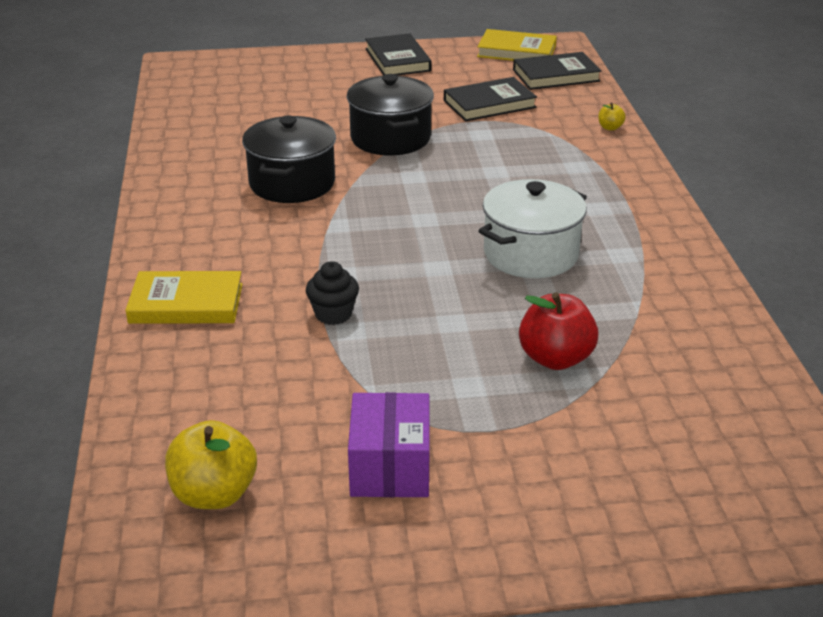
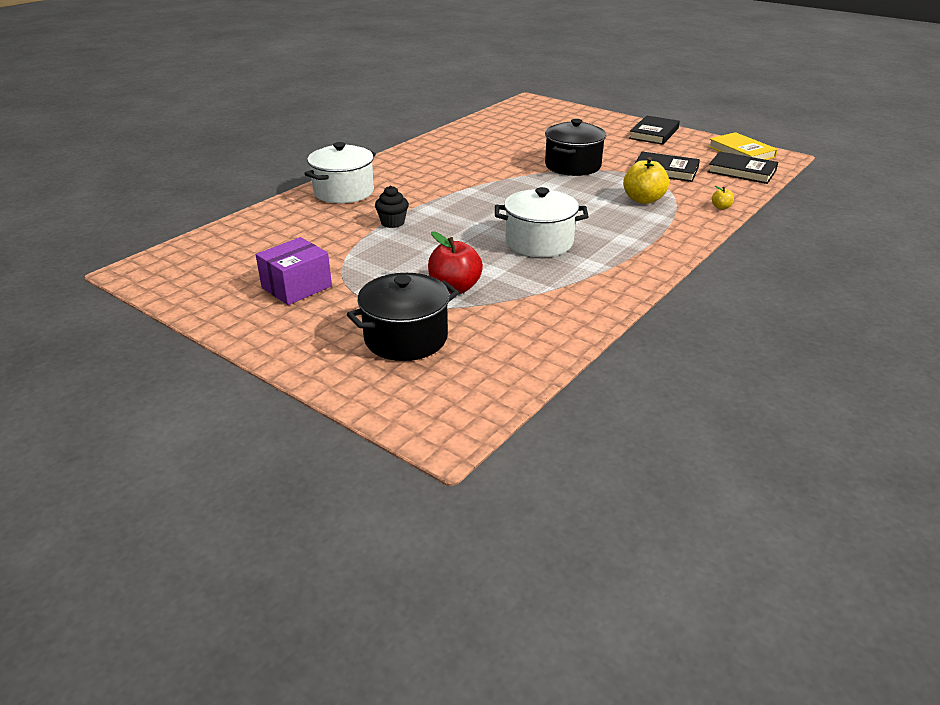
camera: 45 degrees right, 0 degrees up
(186, 303) = (344, 192): yellow book -> white pot
(214, 494) = (221, 259): yellow apple -> yellow apple (643, 200)
(292, 183) = (482, 166): black pot -> black pot (406, 338)

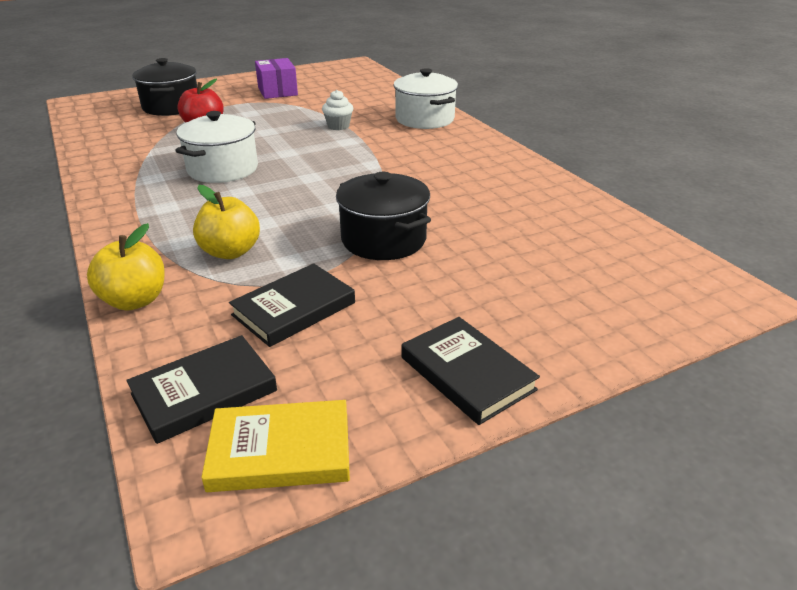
camera: 115 degrees right, 0 degrees up
(392, 223) = (338, 126): black cupcake -> white cupcake
(721, 207) = (135, 300): yellow apple -> yellow apple, size x2.10

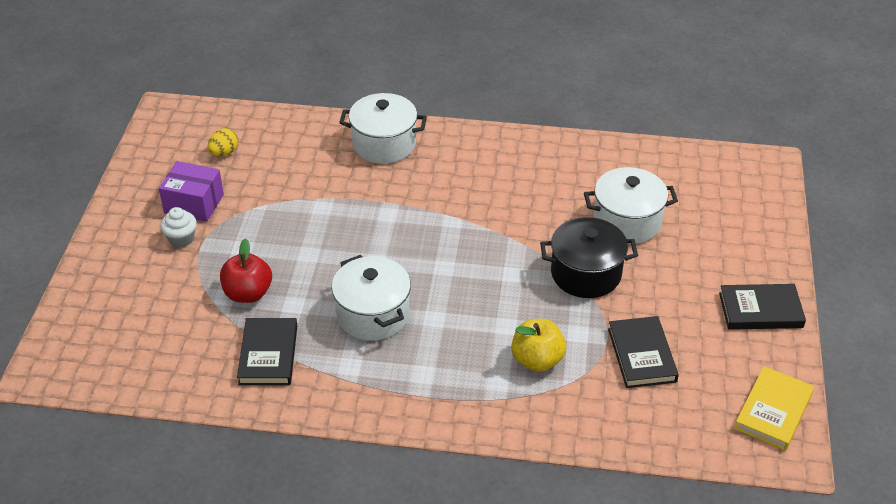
camera: 55 degrees left, 10 degrees up
(135, 300) = (569, 432): yellow apple -> none
(171, 107) = (153, 299): black pot -> none
(204, 392) = (702, 426): black book -> black book (268, 354)
(338, 126) = (344, 203): white cupcake -> white cupcake (181, 239)
(339, 84) = (224, 153): none -> yellow egg
(491, 237) = (627, 221): none -> white pot

